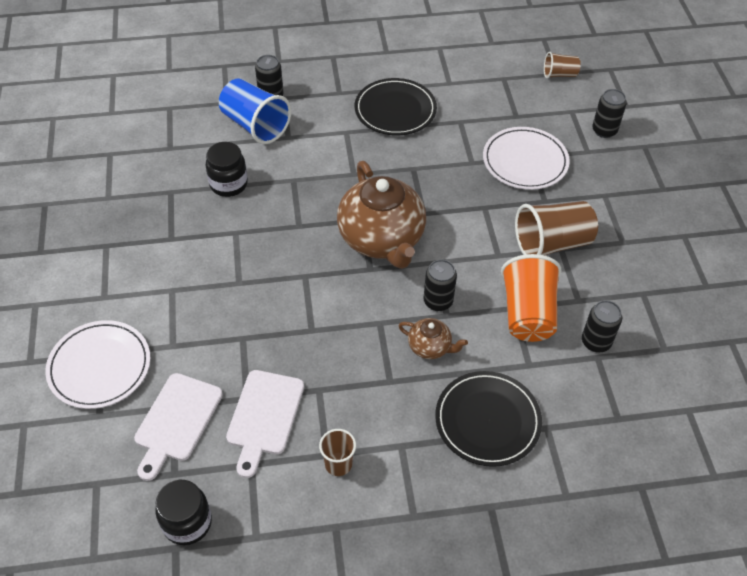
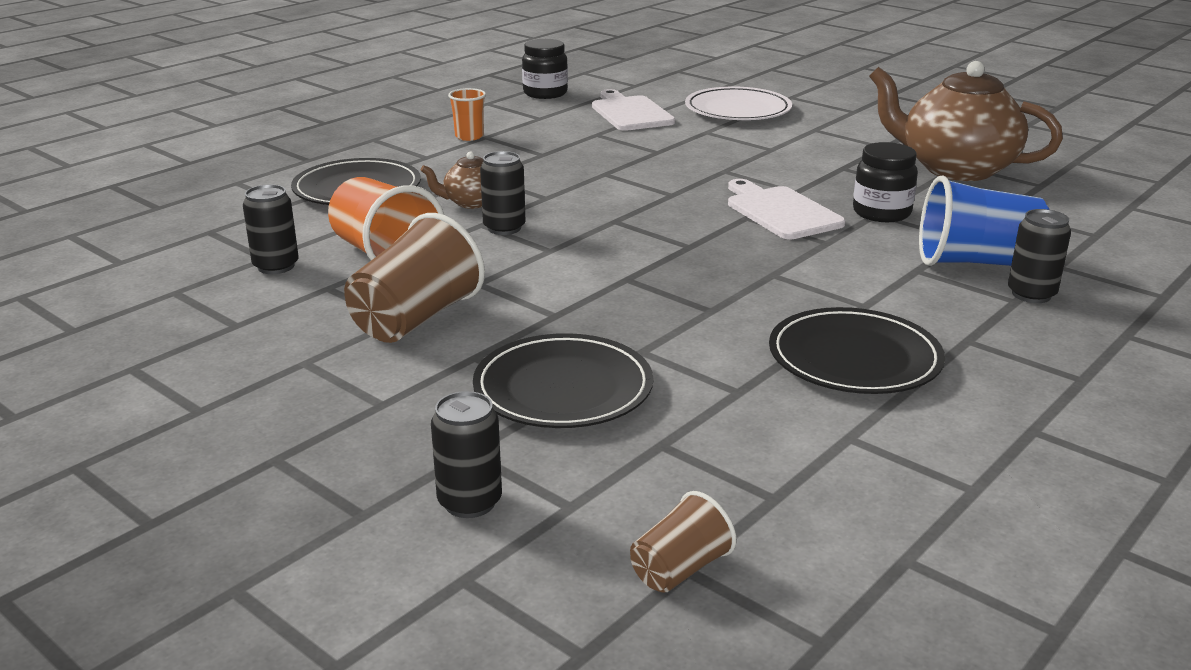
camera: 140 degrees right, 25 degrees down
(264, 417) = (566, 133): white cutting board -> white cutting board (780, 211)
(338, 464) = (469, 136): brown cup -> orange cup
(382, 239) = (639, 242): brown teapot -> brown teapot (955, 169)
(525, 161) = (563, 388): white plate -> black plate

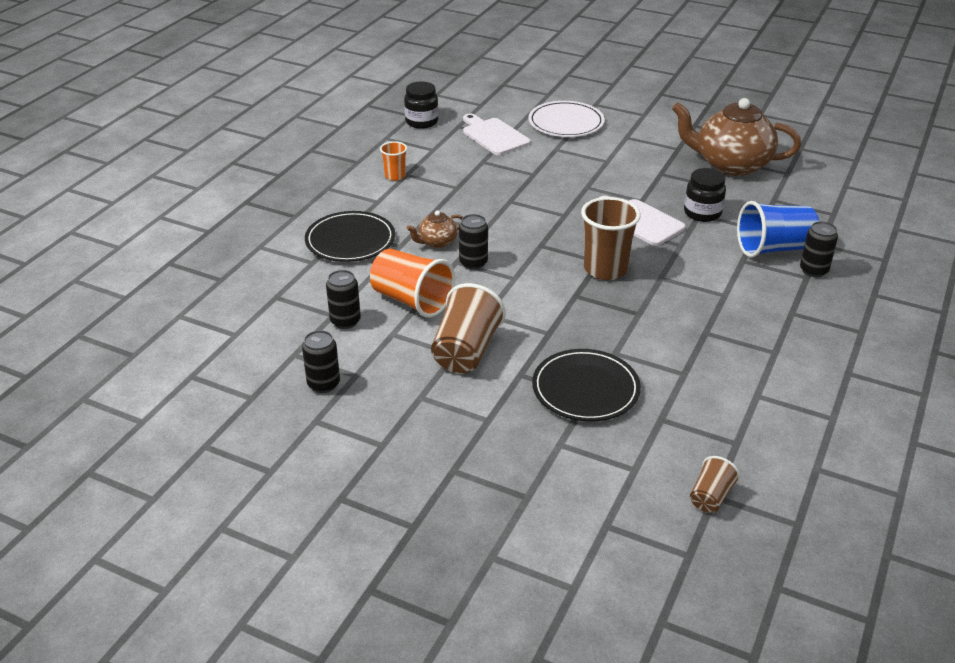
camera: 15 degrees left, 10 degrees up
(470, 502) = (580, 477): black can -> black can (323, 384)
(693, 255) = (605, 269): none -> brown cup
(854, 358) = (736, 337): black plate -> none

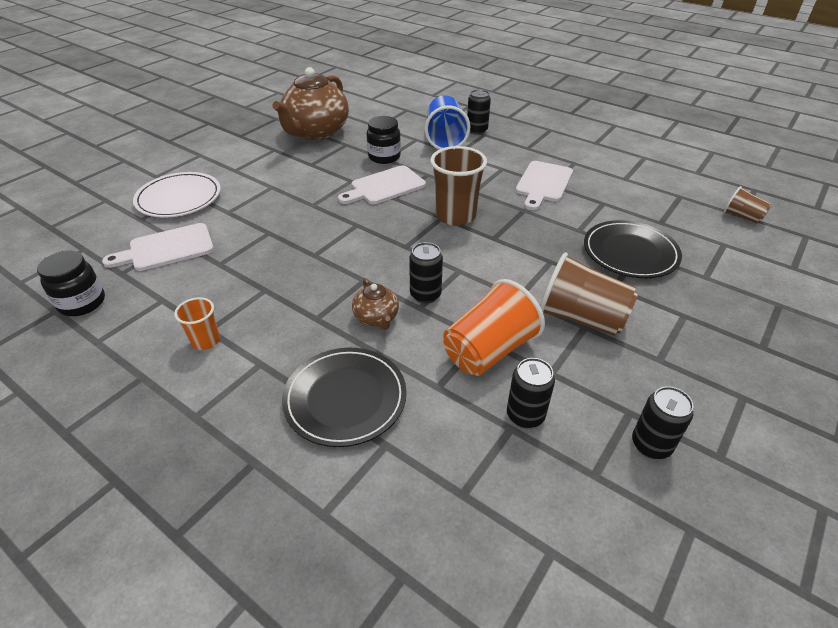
camera: 80 degrees left, 5 degrees up
(705, 326) = (543, 183): none -> white cutting board

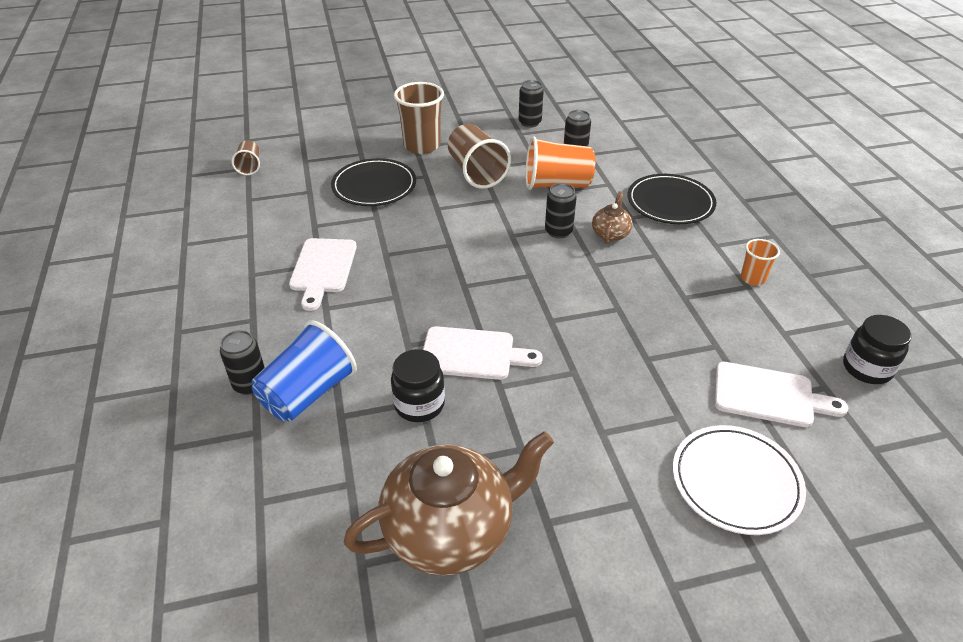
camera: 140 degrees left, 0 degrees up
(455, 216) = (450, 280): brown cup -> brown cup (422, 146)
(543, 183) = (323, 269): white cutting board -> white cutting board turned 120 degrees clockwise

